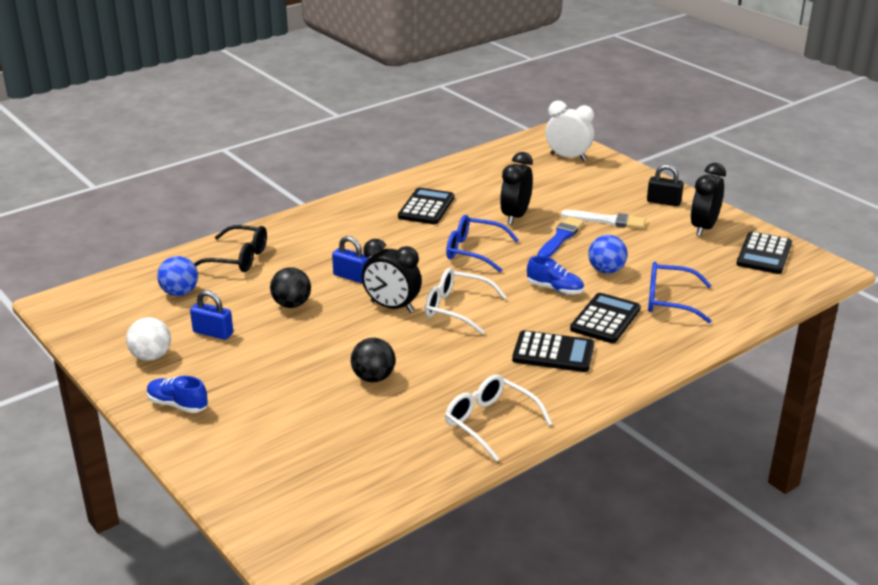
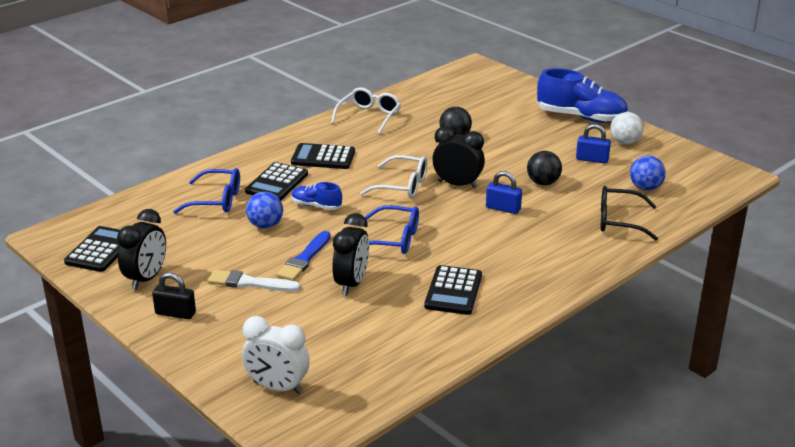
camera: 175 degrees right, 0 degrees up
(177, 405) = (581, 117): blue shoe -> blue shoe, size x1.93
(490, 423) = (369, 117): white glasses -> white glasses turned 105 degrees counterclockwise

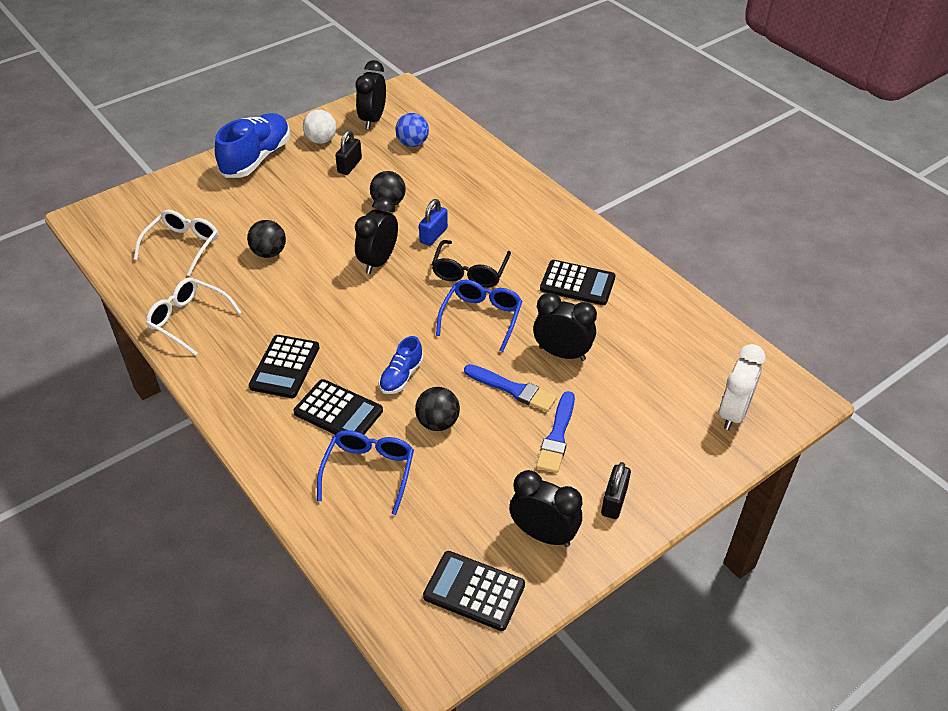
camera: 85 degrees left, 15 degrees up
(250, 283) = (557, 436): white brush -> blue brush
(265, 225) = (438, 422): blue ball -> black ball
(402, 186) = (371, 303): white glasses -> white glasses (182, 246)
(592, 159) = (349, 165): blue padlock -> black padlock
(619, 221) = (468, 168): black glasses -> black glasses (470, 272)
(674, 164) = (373, 120): none -> black clock

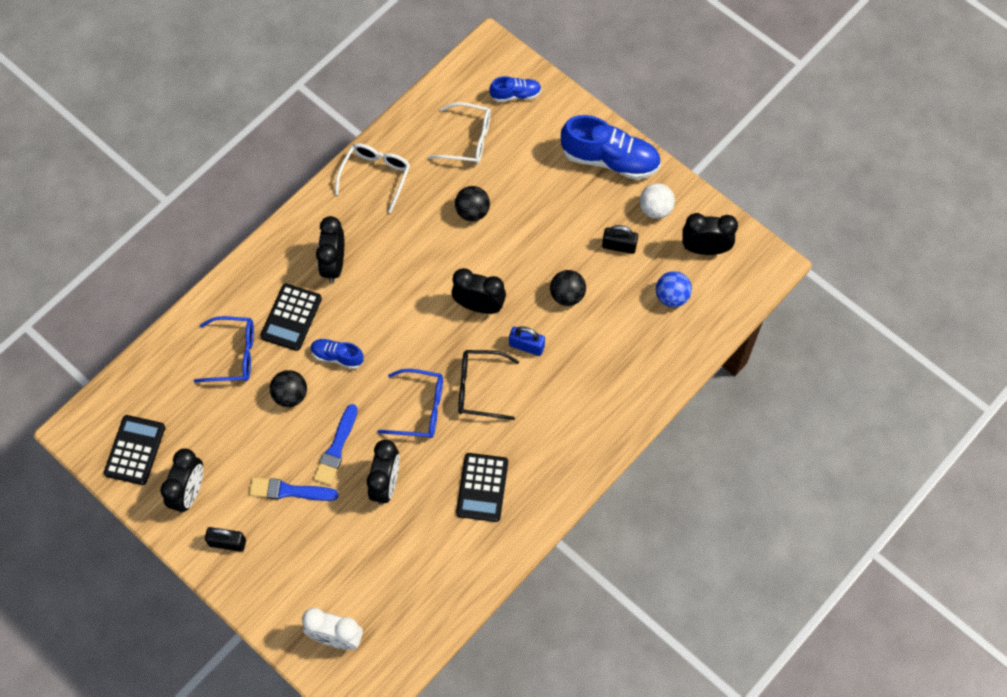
camera: 80 degrees right, 20 degrees up
(149, 207) = (515, 94): none -> blue shoe
(285, 367) = (334, 264): black calculator -> black clock

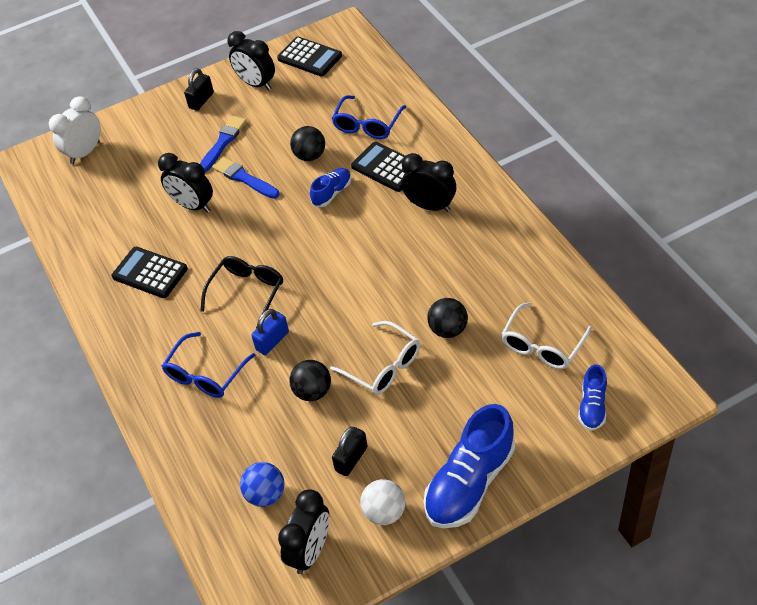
camera: 115 degrees right, 15 degrees down
(375, 176) = (521, 255): white glasses -> white glasses (383, 366)
(419, 408) = (250, 242): blue glasses -> blue glasses (206, 374)
(479, 306) = (335, 311): black clock -> none

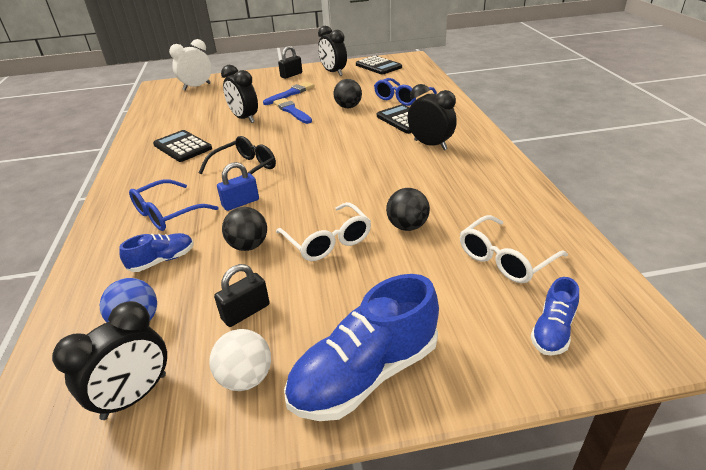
camera: 15 degrees right, 15 degrees down
(332, 193) = (352, 127): blue shoe -> blue shoe (162, 260)

